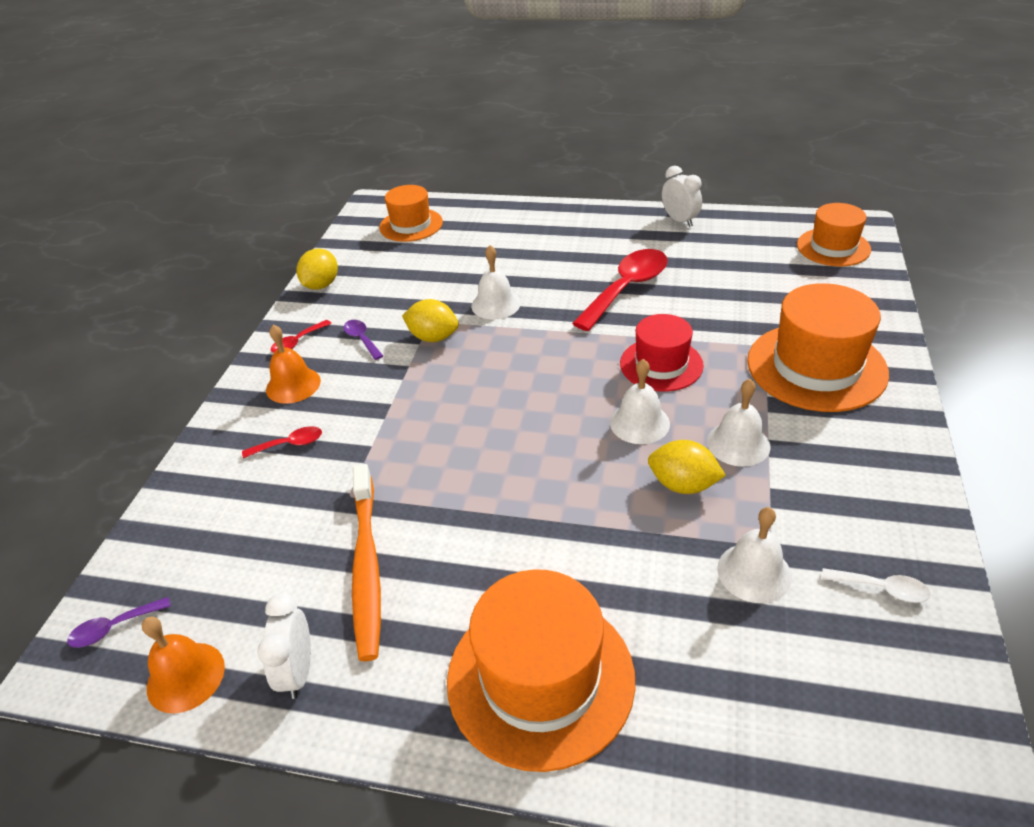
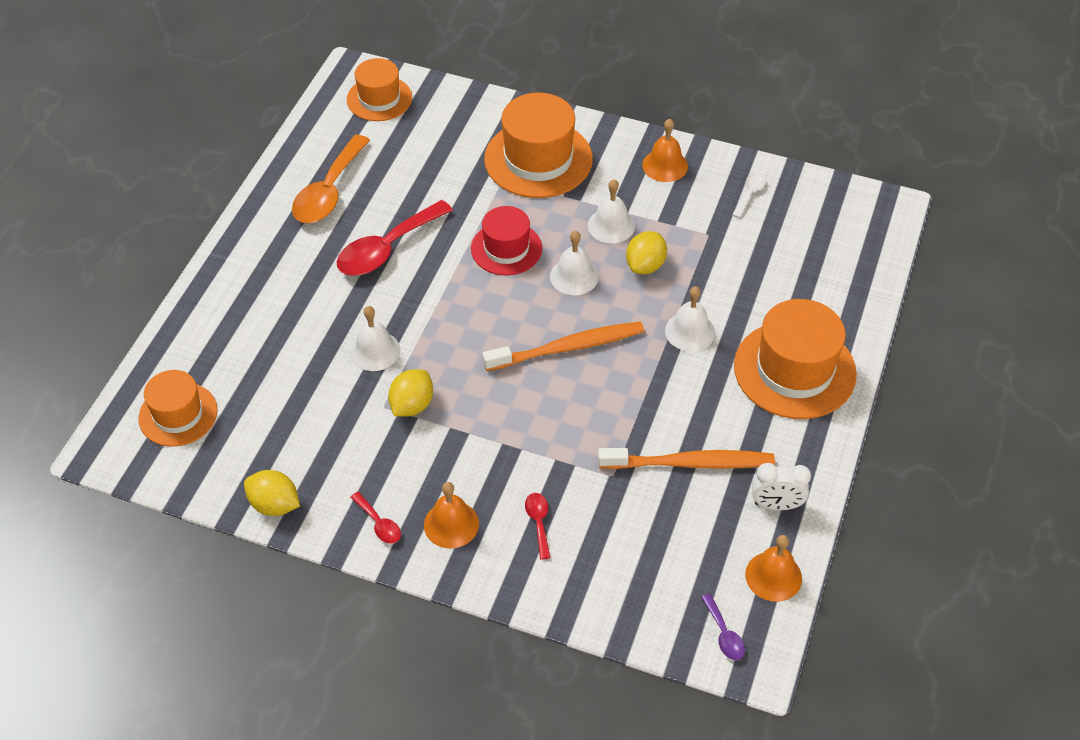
camera: 85 degrees left, 10 degrees up
(361, 339) = (394, 465): purple spoon -> none
(528, 433) = (568, 348): none -> orange toothbrush
(627, 288) = (387, 249): red spoon -> red spoon turned 90 degrees counterclockwise
(679, 220) = (283, 186): white clock -> none
(686, 244) = (329, 191): none -> orange spoon
(754, 572) = (728, 248): white bell -> white bell (690, 331)
(880, 483) = (665, 165): none -> orange bell

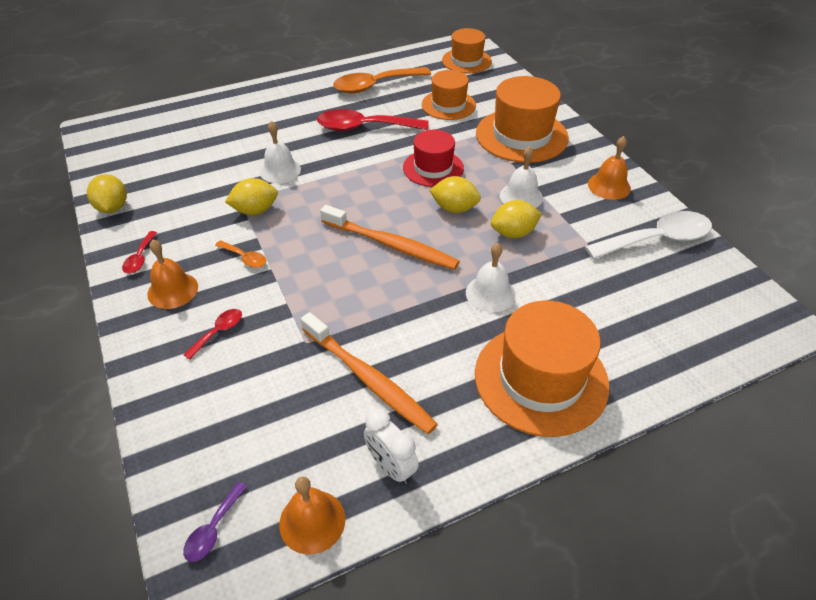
camera: 45 degrees right, 5 degrees down
(178, 414) = (146, 135): orange hat -> orange hat (448, 105)
(468, 452) = (245, 258): none -> orange spoon
(574, 276) = (454, 208): white bell -> yellow lemon
(750, 194) = (657, 239): white spoon -> white spoon, size x2.15

